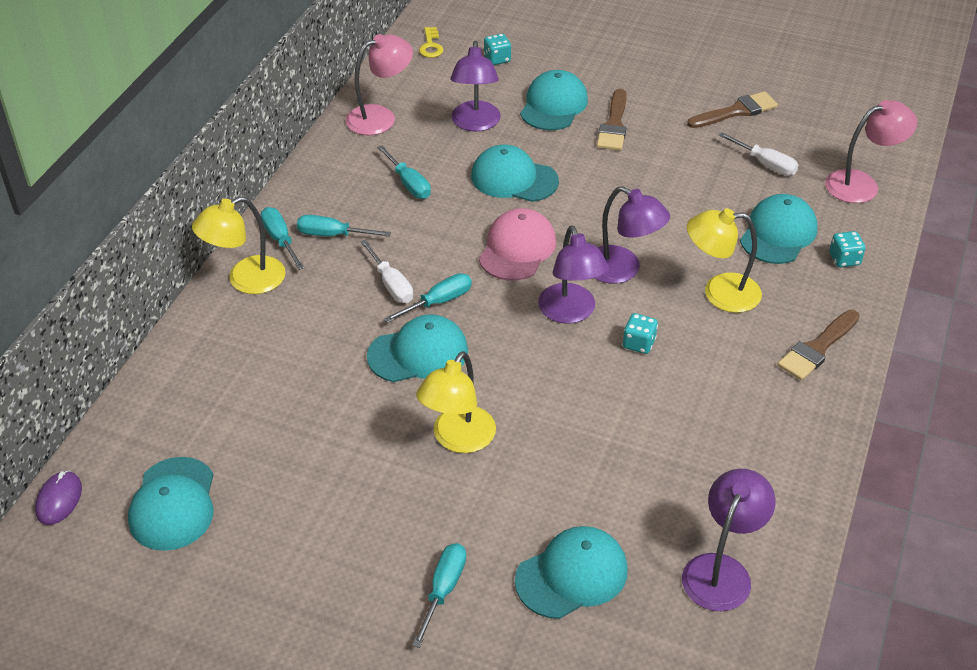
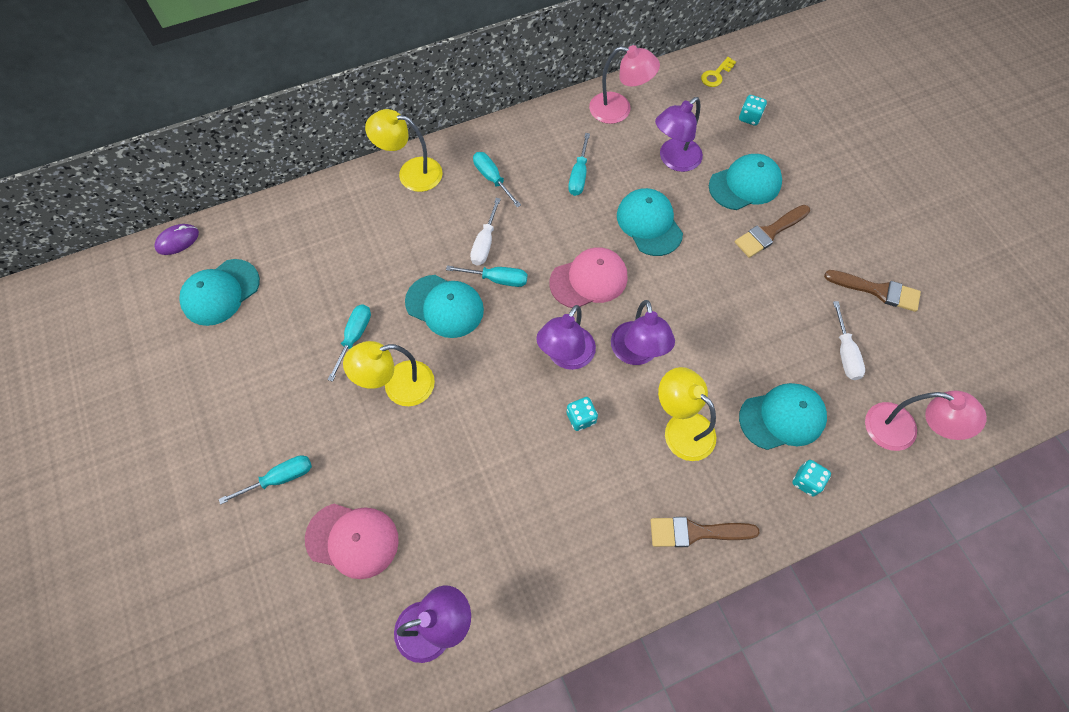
camera: 45 degrees right, 20 degrees up
(280, 240) = (460, 159): turquoise screwdriver -> turquoise screwdriver (354, 337)
(572, 575) = (352, 540): turquoise cap -> pink cap

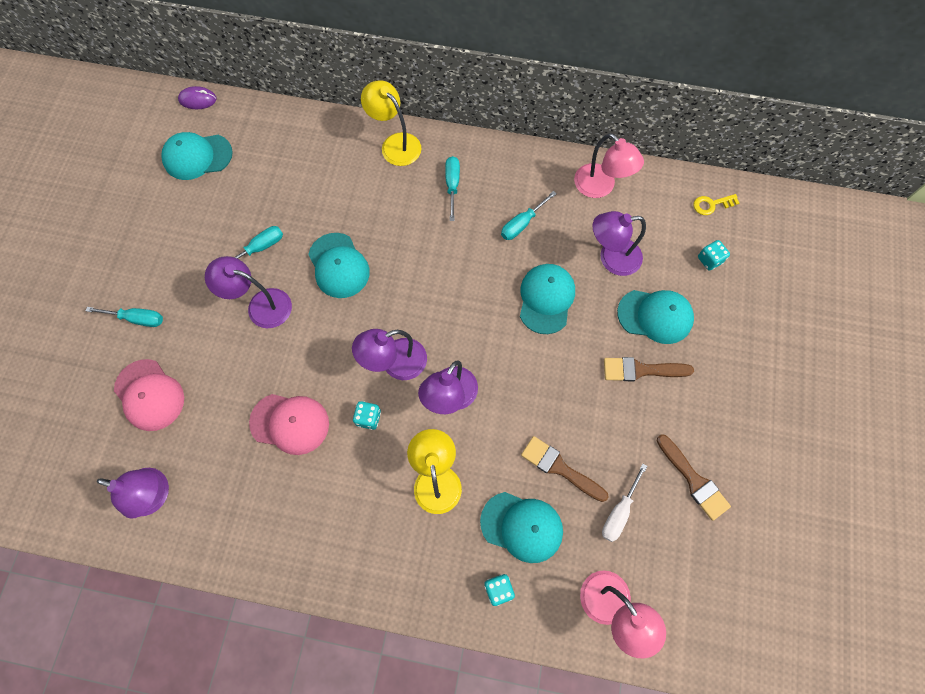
camera: 35 degrees right, 5 degrees up
(398, 386) = (261, 305): yellow lamp -> purple lamp
(485, 243) = (406, 234): white screwdriver -> none
(497, 279) = (392, 269): turquoise screwdriver -> none
(589, 280) = (461, 314): pink cap -> pink cap (290, 423)
(696, 532) = (382, 564): brown brush -> brown brush (559, 468)

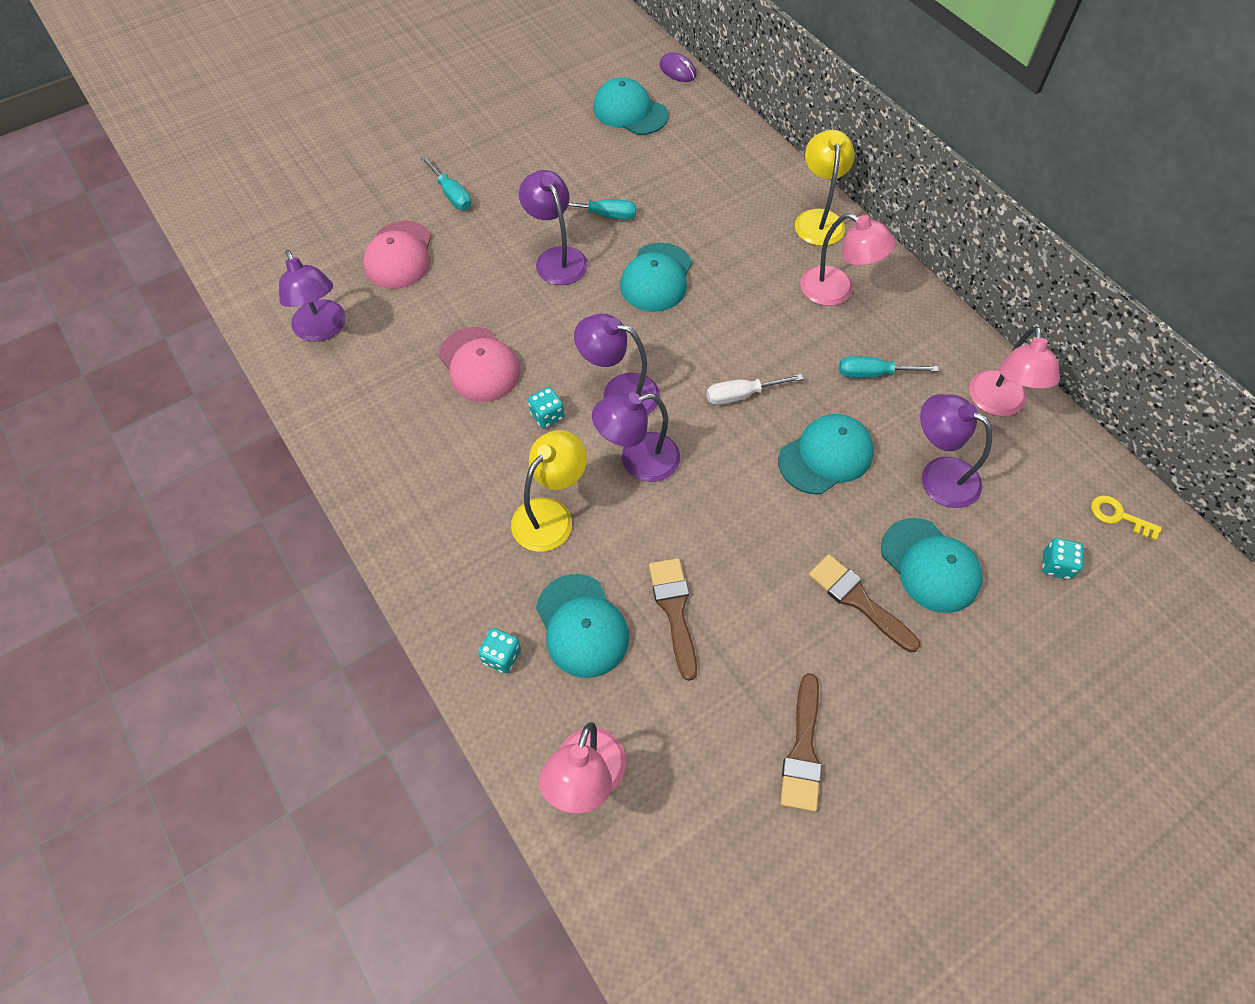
camera: 45 degrees right, 10 degrees down
(452, 185) = (837, 291): turquoise screwdriver -> pink lamp
(619, 511) = (691, 703): white screwdriver -> white screwdriver (742, 395)

